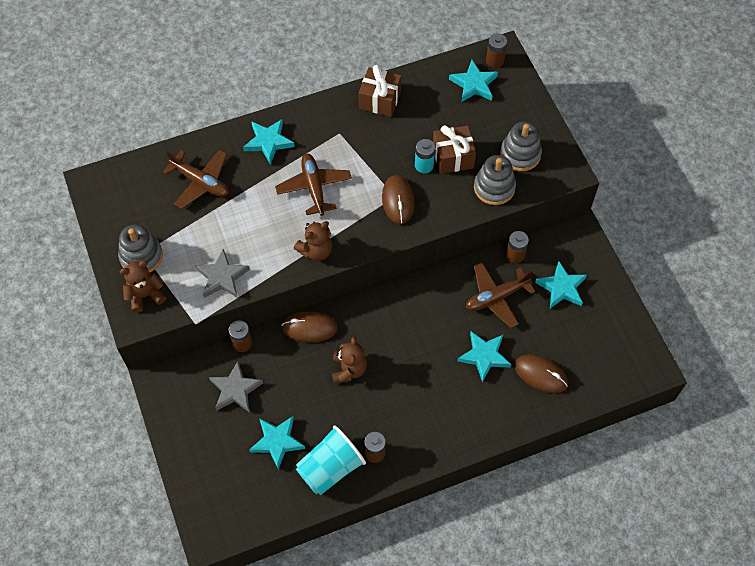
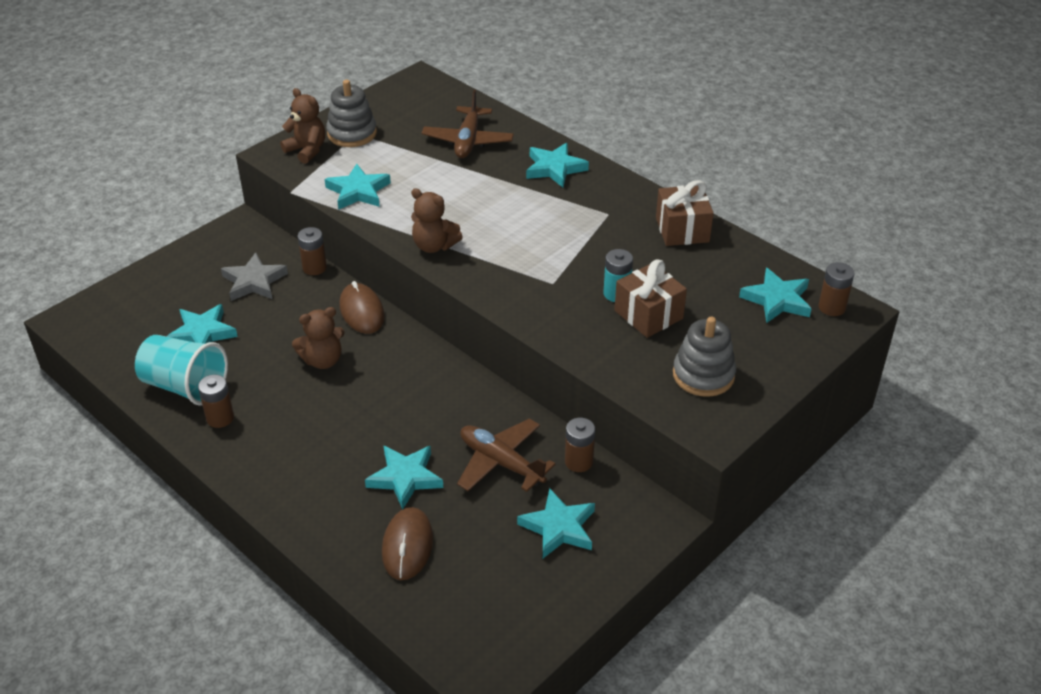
camera: 65 degrees right, 20 degrees down
(222, 277) = (358, 191): grey star -> turquoise star
(314, 187) = (518, 218): brown plane -> none
(398, 200) = (548, 288): brown mouse -> none
(494, 187) = (631, 365): grey stacking toy -> none

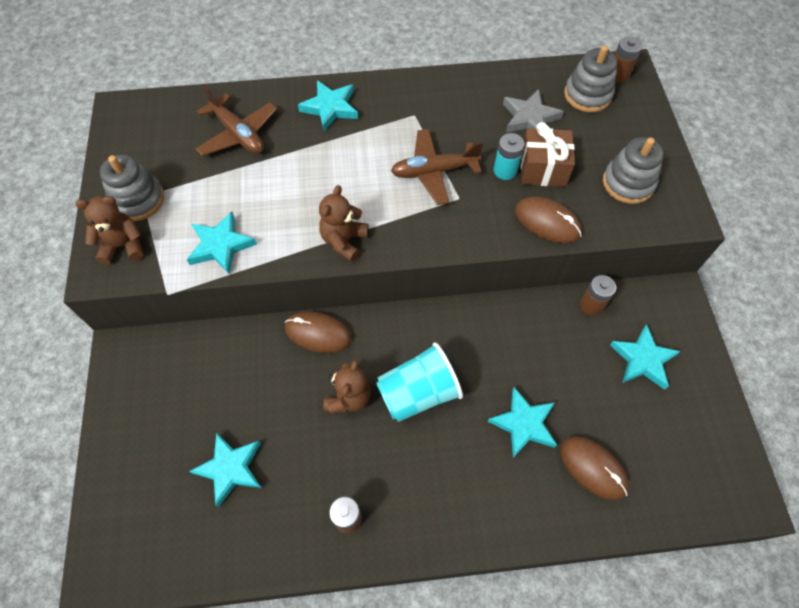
camera: 50 degrees left, 20 degrees up
(185, 386) = (284, 524): turquoise cup -> turquoise cup (418, 393)
(254, 282) = (205, 387): grey star -> grey star (530, 118)
(314, 268) = (233, 332): brown battery -> none
(434, 246) = (344, 240): brown teddy bear -> brown teddy bear turned 135 degrees clockwise
(501, 462) = (556, 352): brown plane -> brown plane (434, 171)
(592, 345) = (547, 222): none -> brown mouse
(682, 230) = (472, 89): brown gift -> none
(777, 300) = (587, 95): turquoise star -> grey stacking toy

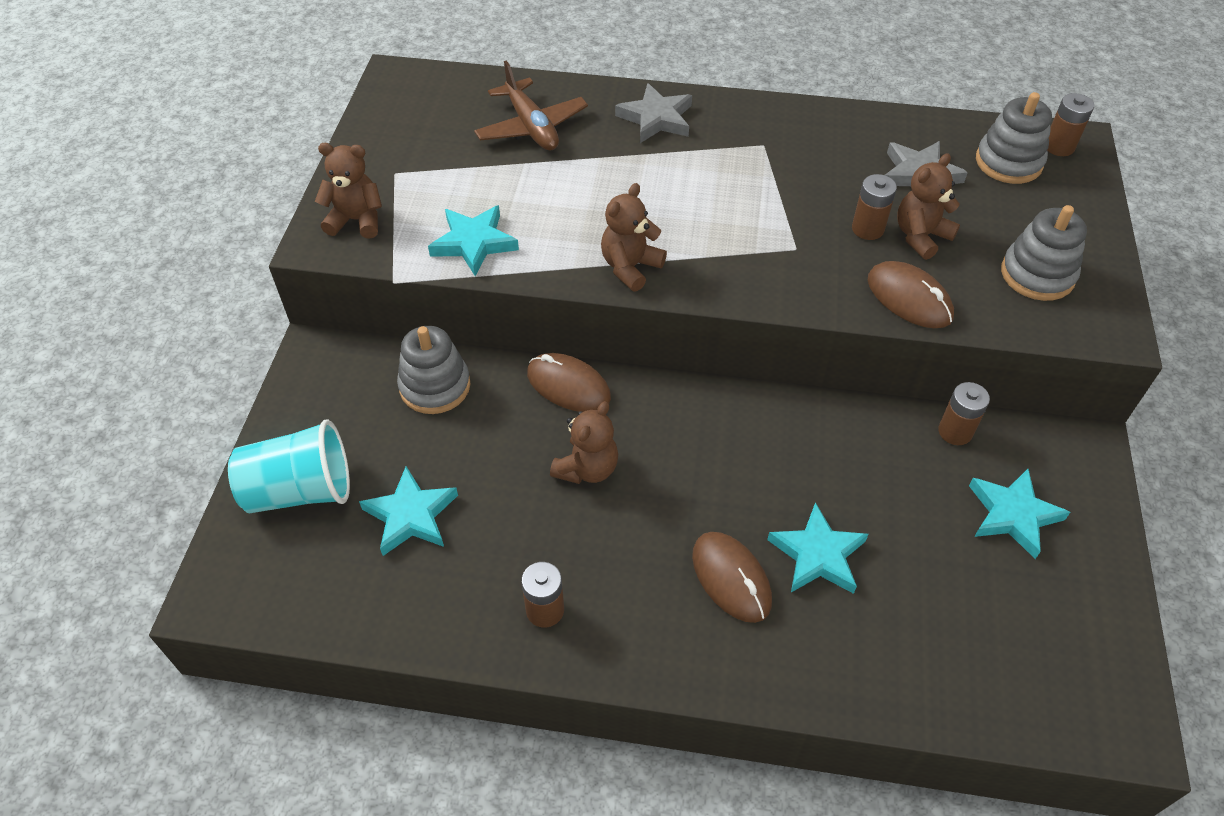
camera: 15 degrees right, 10 degrees down
(138, 200) = (389, 175): grey stacking toy -> grey stacking toy (435, 386)
(330, 108) = (656, 118): turquoise star -> grey star
(418, 393) = (681, 484): turquoise cup -> turquoise cup (300, 491)
(434, 171) = (771, 212): brown plane -> none
(505, 170) = (867, 229): turquoise battery -> brown battery
(543, 169) = (920, 236): brown gift -> brown teddy bear
(593, 468) = (902, 632): brown mouse -> brown mouse (731, 578)

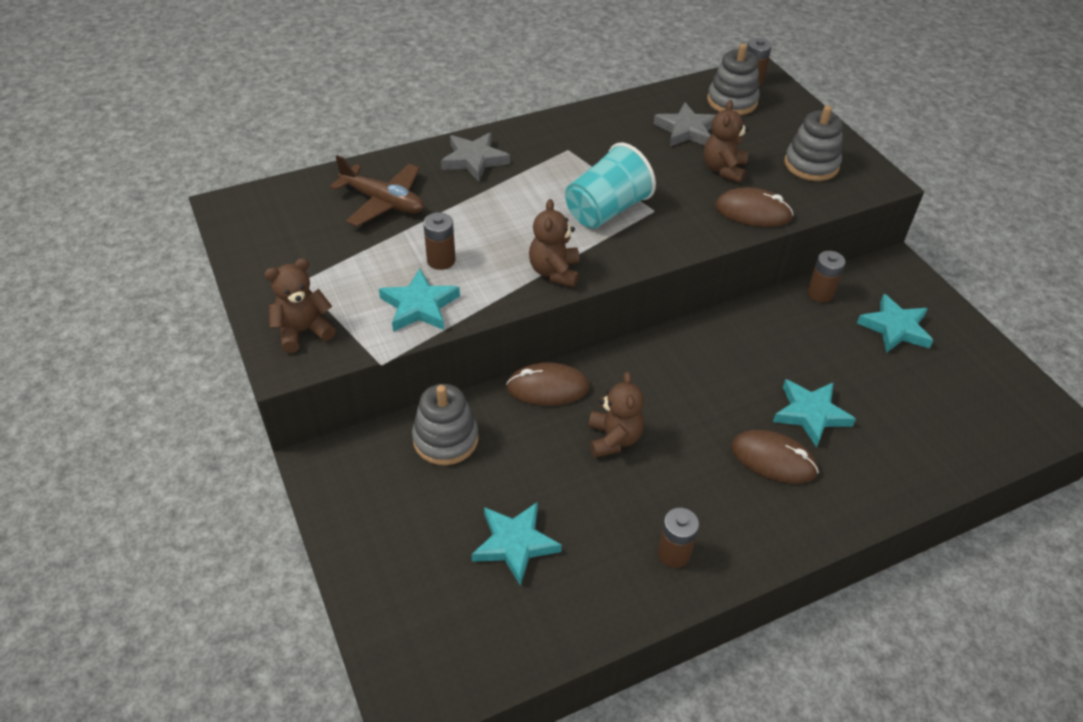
camera: 35 degrees left, 5 degrees down
(300, 491) = (407, 576): turquoise cup -> turquoise cup (606, 210)
(867, 229) = (687, 178): brown battery -> brown battery (441, 260)

